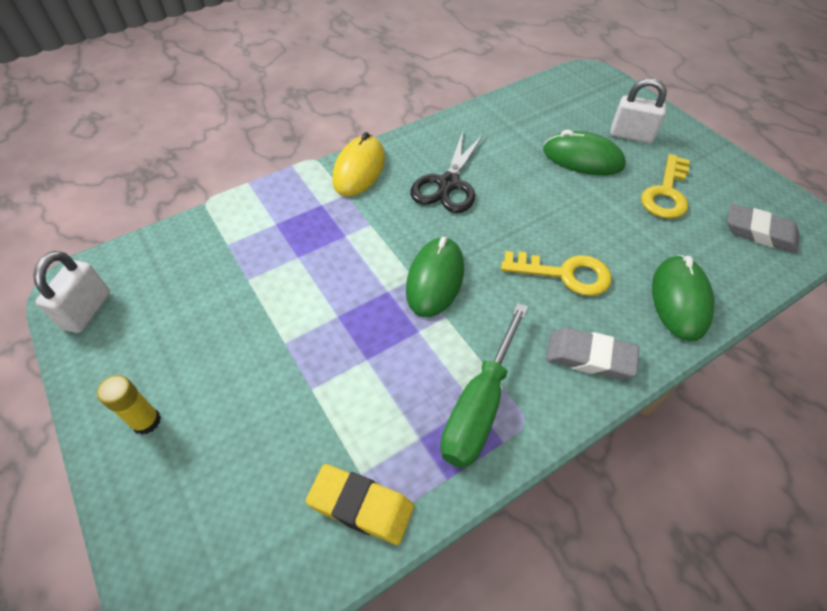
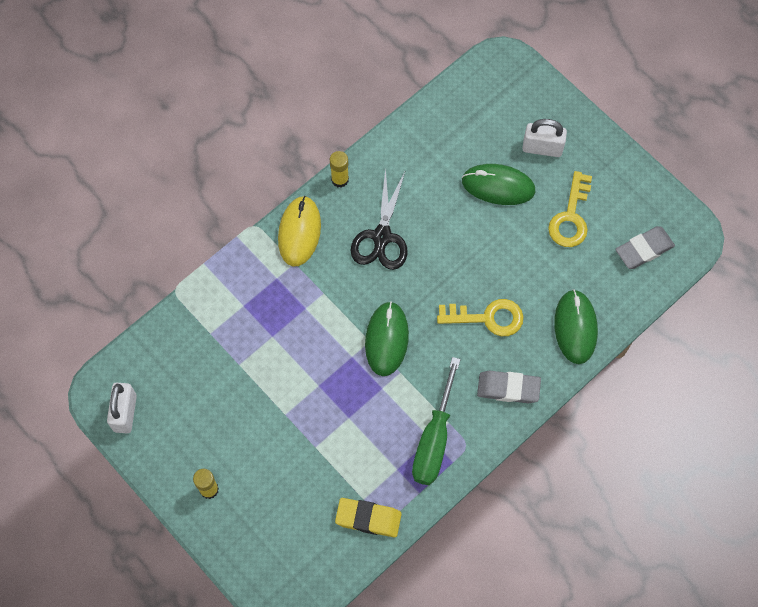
camera: 10 degrees left, 15 degrees up
(413, 135) = (340, 179): none -> yellow glue stick
(759, 233) = (644, 249): grey eraser -> grey eraser turned 45 degrees counterclockwise

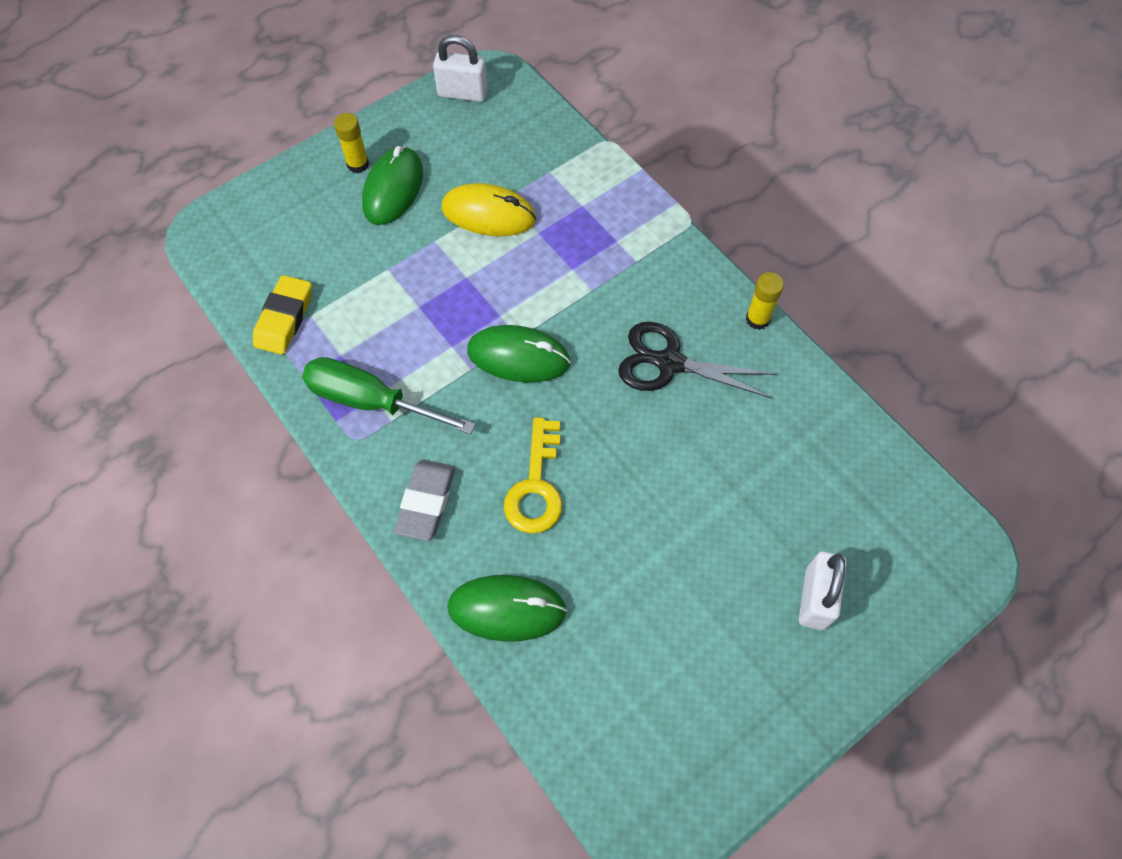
camera: 95 degrees right, 5 degrees down
(299, 232) = (680, 268): yellow mouse -> yellow mouse (488, 214)
(498, 186) = (747, 524): green mouse -> green mouse (393, 189)
(570, 217) = (692, 627): yellow key -> none
(644, 249) = (630, 740): grey eraser -> none

